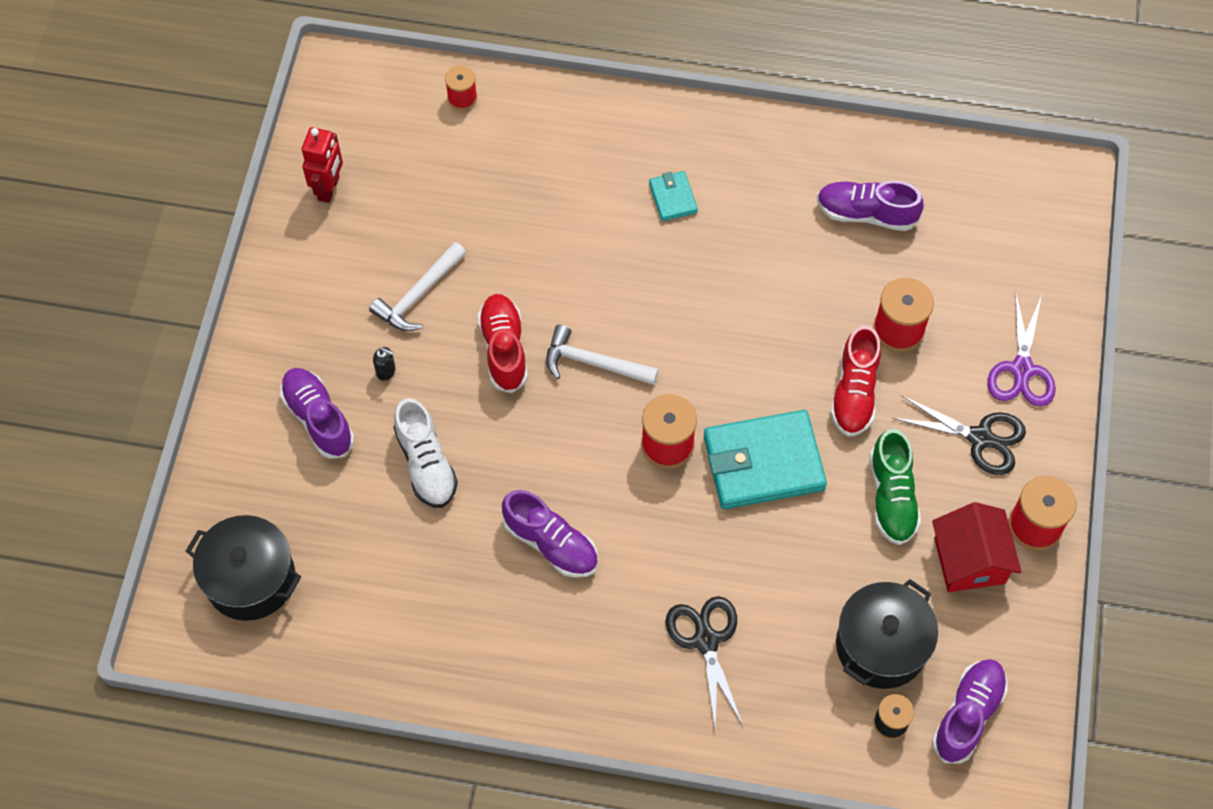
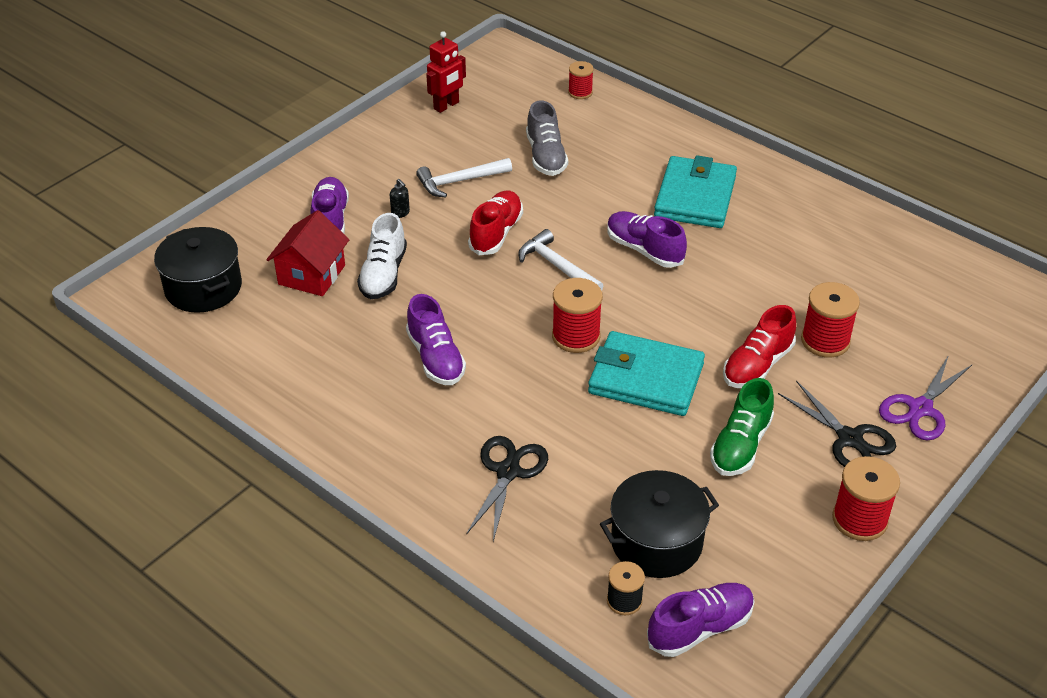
camera: 30 degrees right, 20 degrees down
(486, 213) = (546, 156): none -> grey shoe
(673, 198) = (695, 197): turquoise wallet -> turquoise wallet, size x2.11
(866, 213) = (848, 261): purple shoe -> purple shoe (644, 250)
(969, 560) = (780, 518): red house -> red house (311, 275)

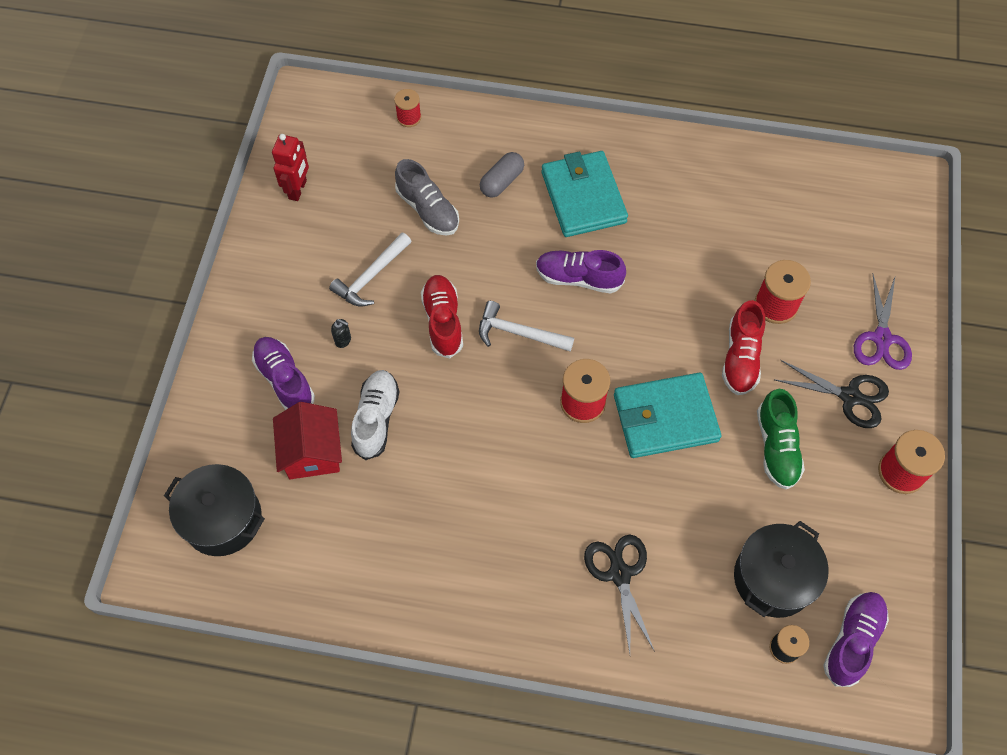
camera: 30 degrees left, 20 degrees up
(383, 274) = (376, 419): white shoe -> white shoe turned 150 degrees counterclockwise
(436, 358) = (483, 488): purple shoe -> none
(628, 161) = (502, 181): none -> grey capsule

